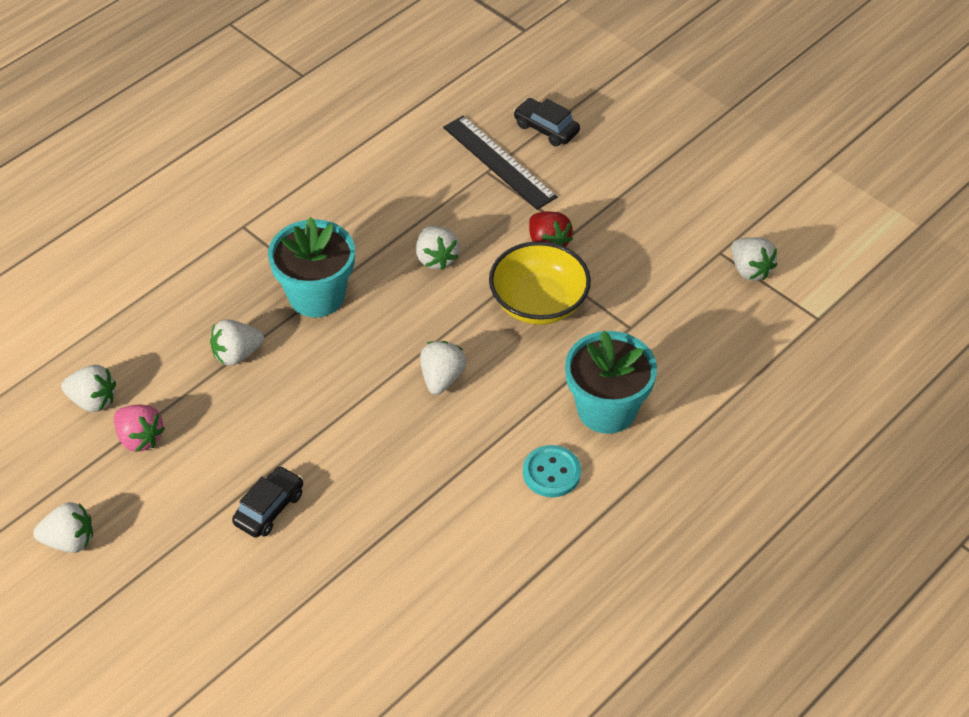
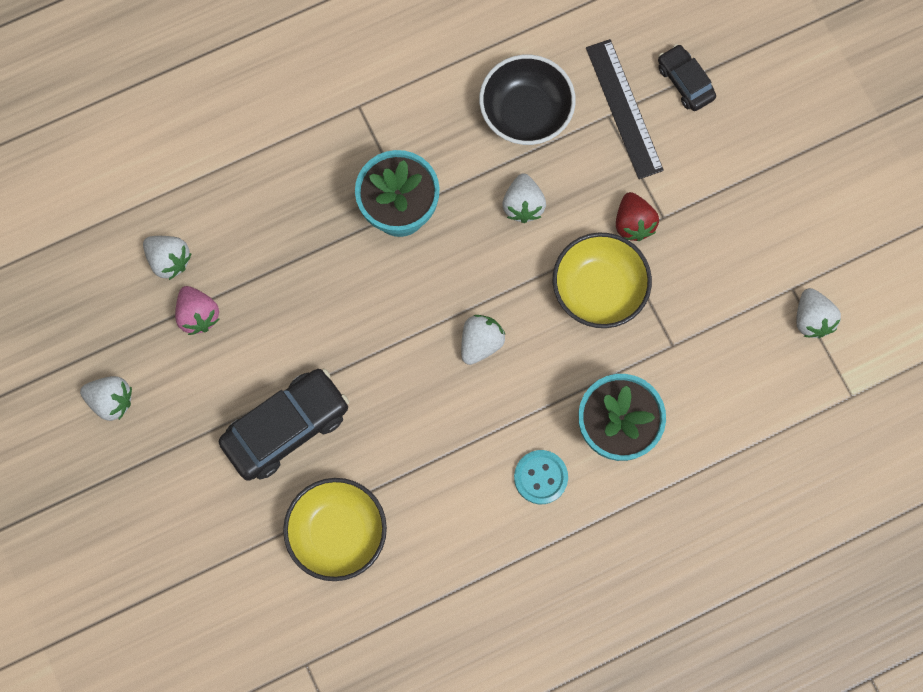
camera: 20 degrees right, 25 degrees up
(237, 354) = (308, 253): white strawberry -> none
(269, 508) = (286, 427): black car -> black car, size x1.78
(360, 586) = (338, 533): none -> yellow bowl
(408, 188) = (525, 112): none -> black bowl

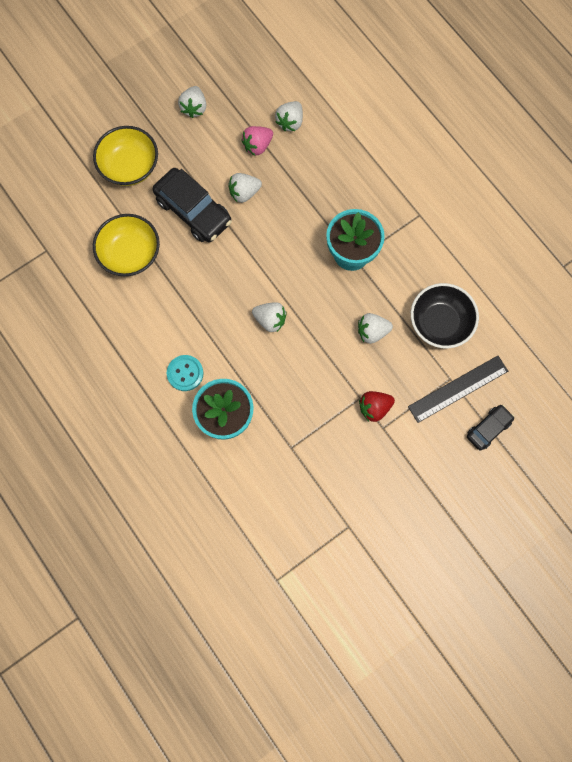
camera: 80 degrees right, 0 degrees up
(598, 289) = (322, 391): yellow bowl -> yellow bowl (130, 166)
(811, 319) = (328, 543): white strawberry -> white strawberry (244, 193)

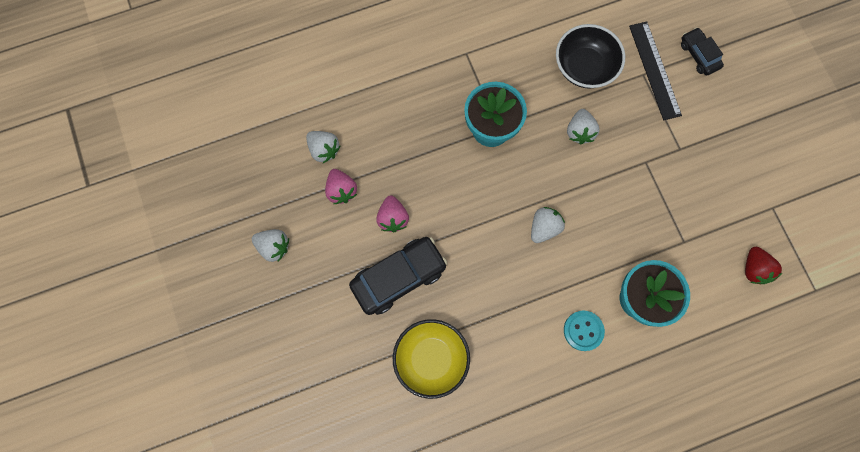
camera: 75 degrees left, 0 degrees up
(130, 166) = (324, 336): yellow bowl -> none
(244, 193) = (393, 218): white strawberry -> pink strawberry
(374, 407) = (658, 151): red strawberry -> red strawberry (754, 269)

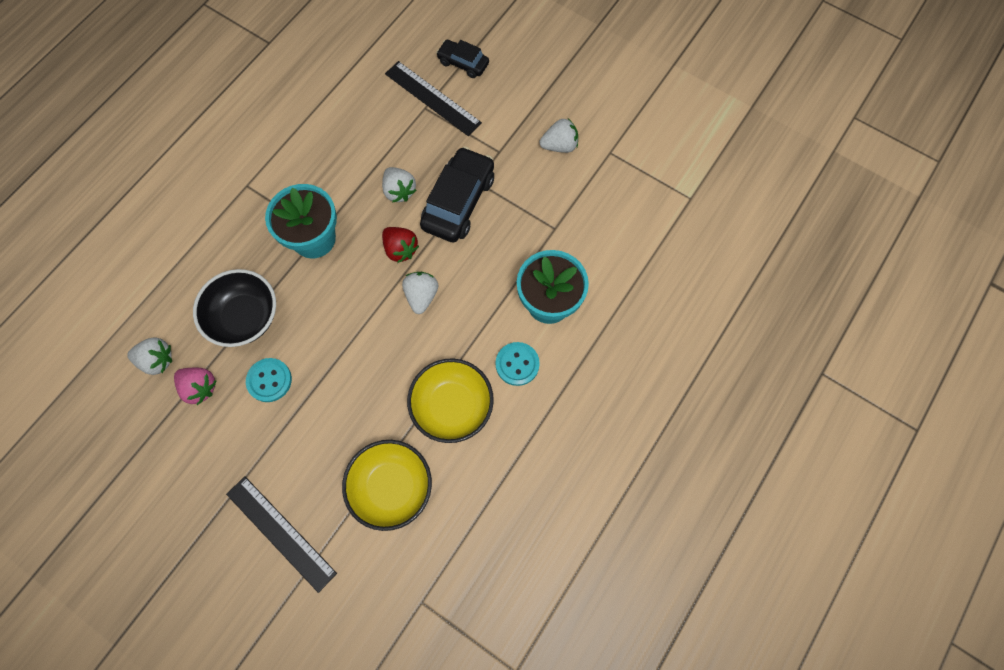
camera: 35 degrees left, 5 degrees down
(274, 247) = (162, 487): white strawberry -> white strawberry (559, 146)
(334, 337) = (280, 533): none -> black ruler
(393, 218) = (269, 380): pink strawberry -> turquoise button
(399, 277) = (310, 432): black car -> black car (458, 202)
(513, 329) = (452, 406): none -> yellow bowl
(584, 67) = (367, 132): black bowl -> black bowl (245, 317)
(754, 269) = (628, 213): red strawberry -> red strawberry (400, 249)

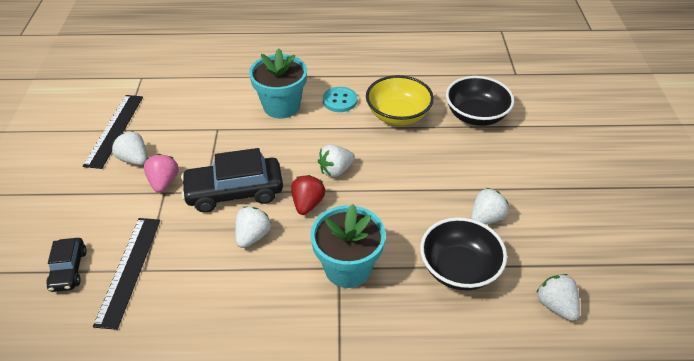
camera: 125 degrees left, 25 degrees down
(200, 387) = (539, 258): pink strawberry -> pink strawberry (164, 182)
(269, 380) = (486, 218): turquoise button -> white strawberry
(280, 533) = (562, 149): black ruler -> black ruler (114, 130)
(391, 487) = (476, 115): yellow bowl -> black bowl

